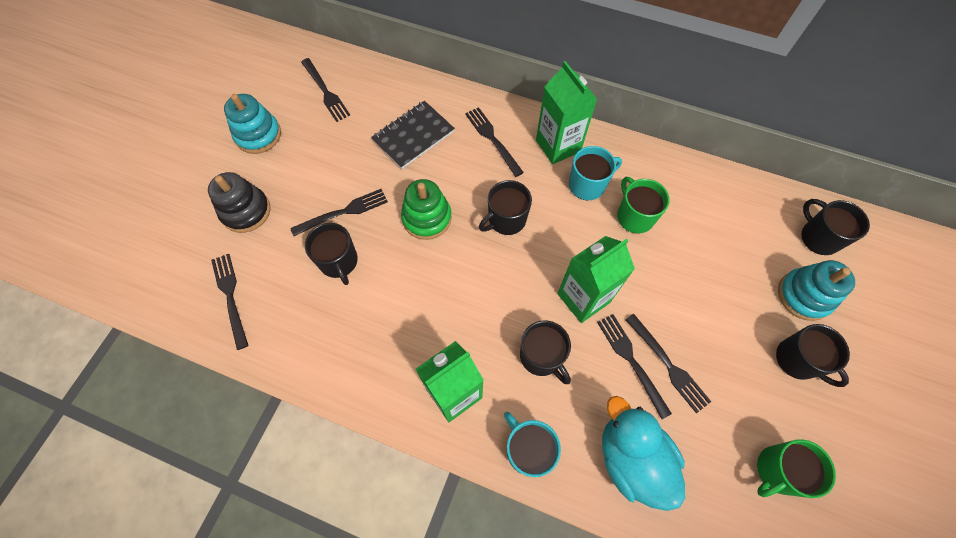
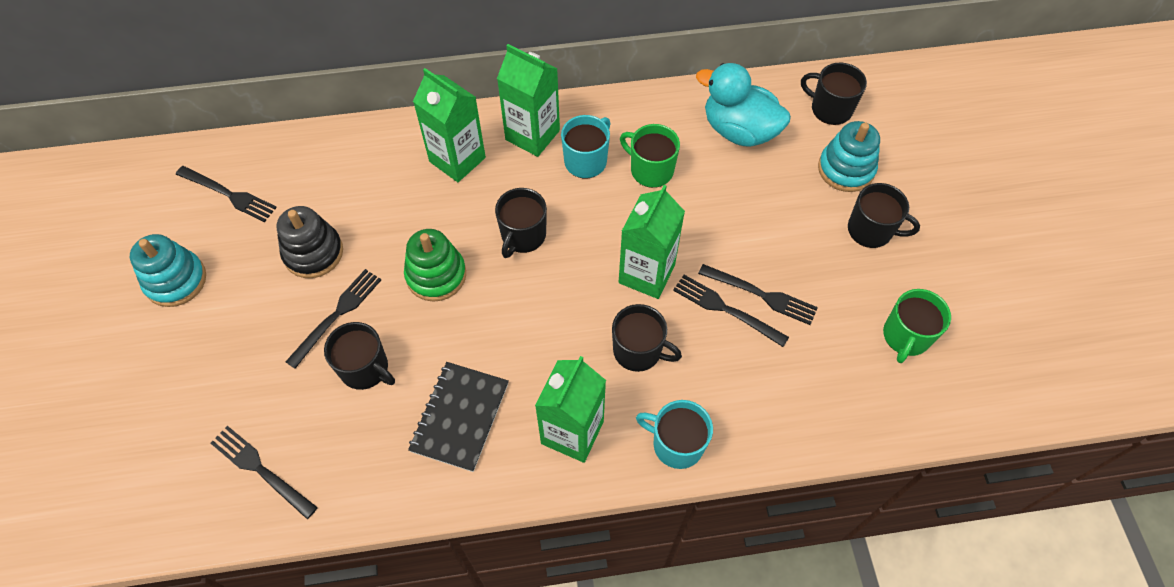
camera: 30 degrees left, 5 degrees down
(246, 211) = (217, 371): black stacking toy -> black stacking toy (313, 253)
(413, 136) = (366, 196): black notebook -> black notebook (460, 417)
(492, 139) = (457, 159): black fork -> green carton
(631, 458) = (776, 397): turquoise duck -> turquoise duck (739, 130)

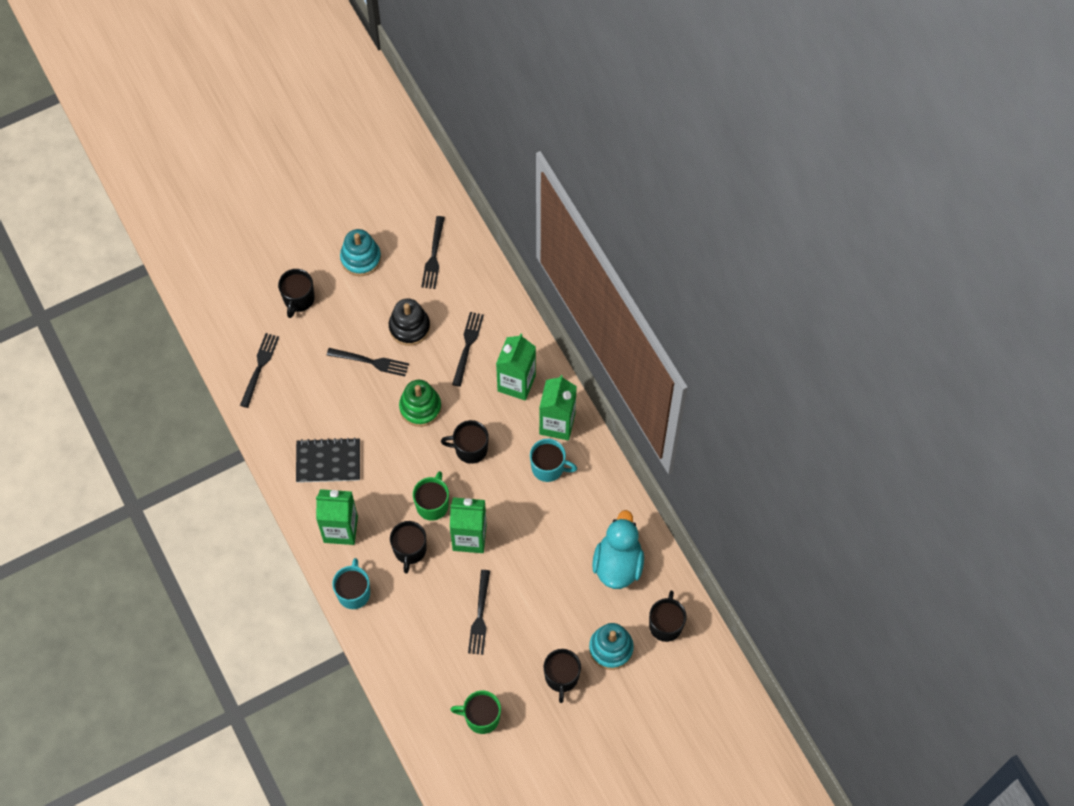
camera: 70 degrees right, 5 degrees up
(365, 369) = (340, 394): black mug -> black mug (298, 299)
(651, 170) = (557, 513): green mug -> green mug (432, 504)
(725, 309) = (460, 595): black fork -> black fork (467, 345)

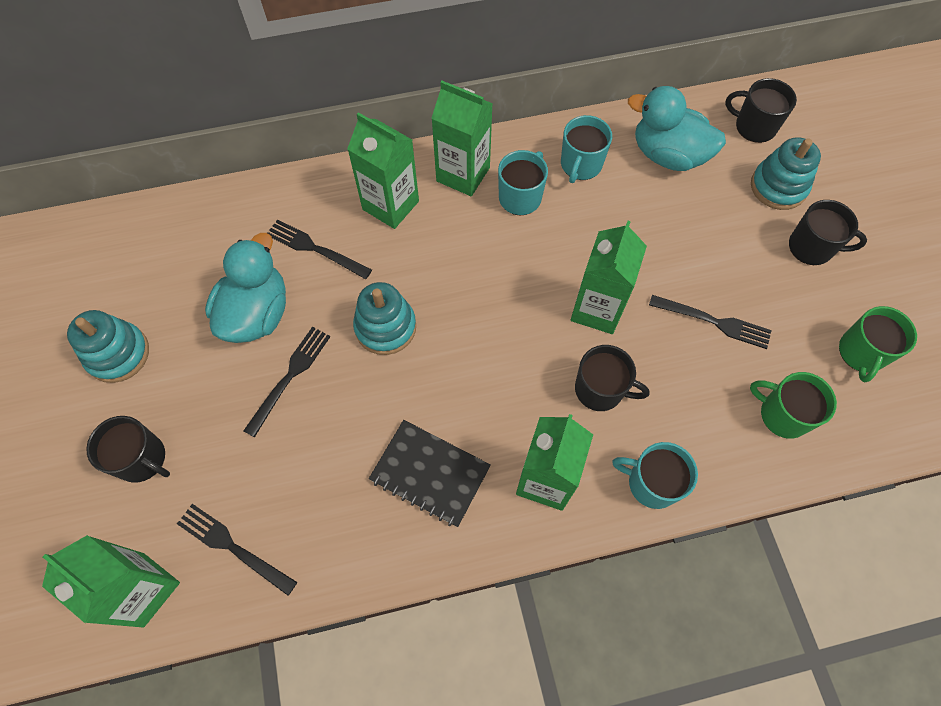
camera: 75 degrees left, 0 degrees up
(226, 330) = (144, 589): none -> green carton
(328, 461) = (430, 473): black notebook -> black notebook turned 75 degrees counterclockwise
(409, 327) = (257, 313): black stacking toy -> turquoise duck
(420, 407) = (385, 327): green stacking toy -> turquoise stacking toy
(432, 504) = (537, 344): green mug -> green mug (783, 414)
(434, 256) = (162, 259): black fork -> none
(470, 449) = (468, 279): black mug -> none
(590, 503) = (580, 165): none -> turquoise mug

